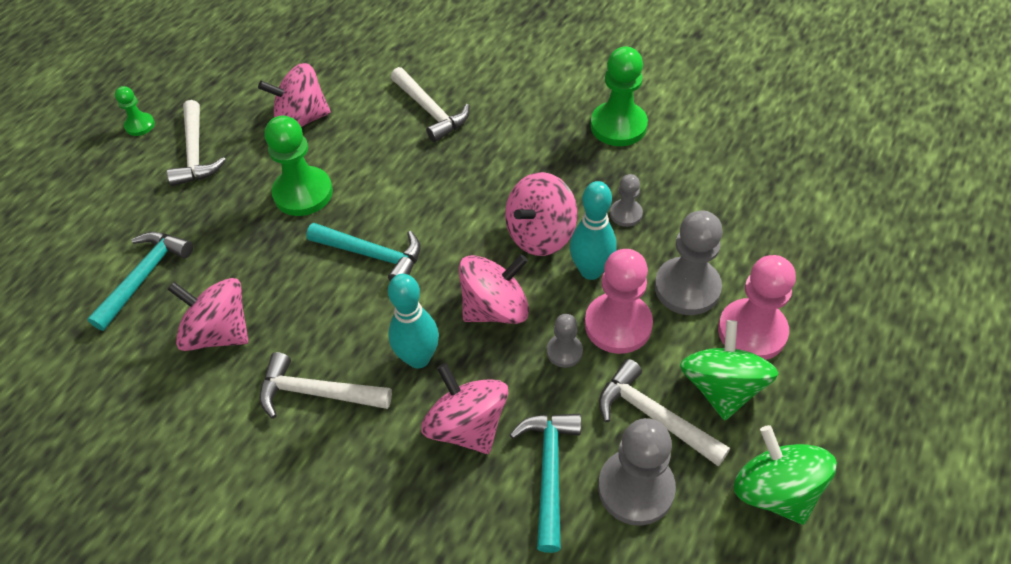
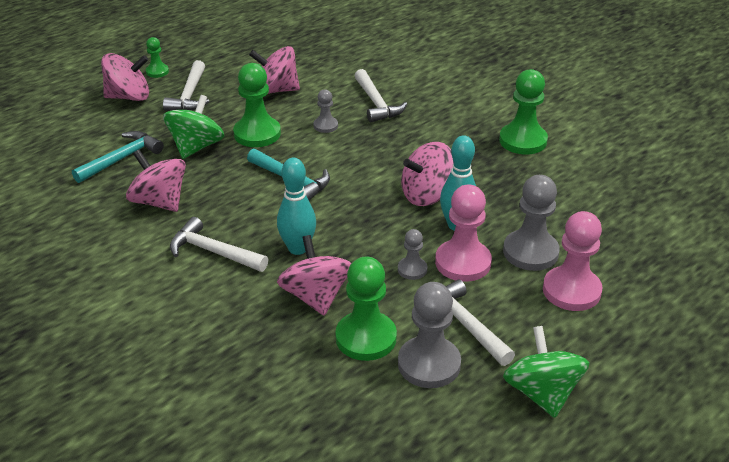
camera: 15 degrees right, 15 degrees down
(495, 308) = (370, 232): pink spinning top -> pink spinning top (129, 97)
(549, 471) = (366, 338): turquoise hammer -> green pawn
(626, 214) = (502, 196): grey pawn -> grey pawn (325, 126)
(721, 387) = (529, 319): green spinning top -> green spinning top (196, 147)

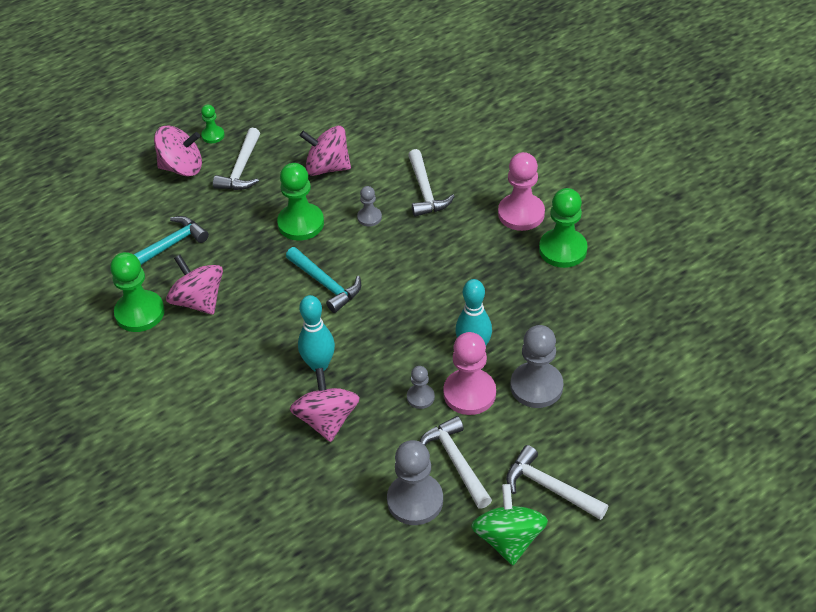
camera: 10 degrees right, 10 degrees up
(196, 147) = (240, 236): green spinning top -> none
(213, 252) = (241, 363): white hammer -> white hammer (549, 487)
(366, 338) = (364, 468): green pawn -> green pawn (140, 313)
(427, 195) = (452, 311): pink spinning top -> none
(571, 291) = (564, 433): pink pawn -> pink pawn (521, 214)

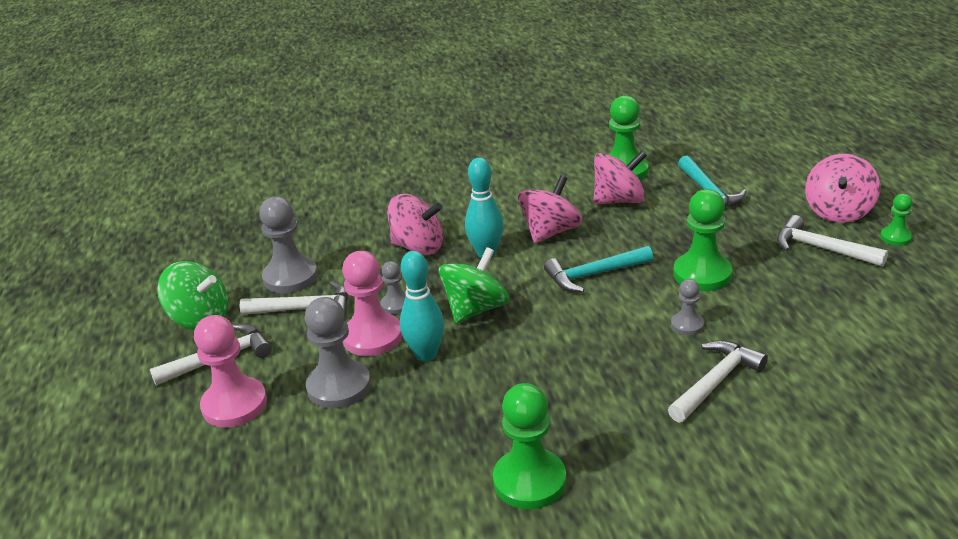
camera: 115 degrees right, 15 degrees down
(327, 167) = (800, 310): pink spinning top -> pink spinning top (550, 232)
(403, 341) = (476, 309): none -> green spinning top
(425, 191) = (716, 381): white hammer -> white hammer turned 120 degrees clockwise
(521, 214) = (625, 461): pink pawn -> pink pawn (234, 405)

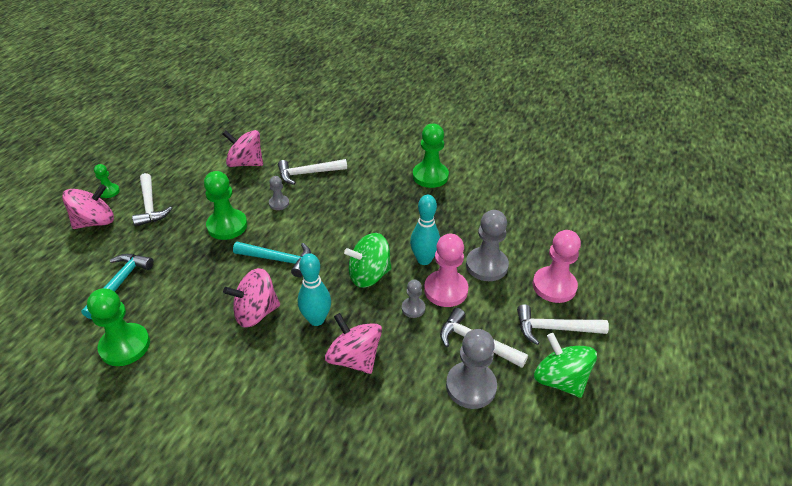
camera: 150 degrees left, 10 degrees up
(619, 200) = (176, 314): pink spinning top -> pink spinning top (246, 163)

